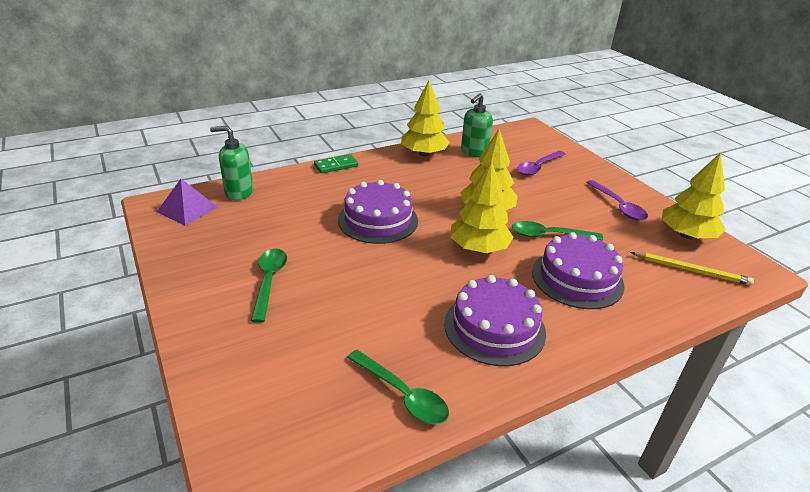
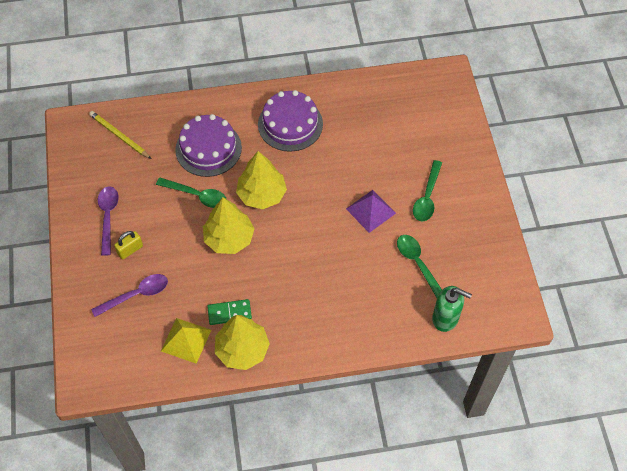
camera: 160 degrees left, 25 degrees up
(187, 209) = (491, 301): purple pyramid -> purple pyramid (371, 210)
(336, 165) = (344, 347): green domino -> green domino (229, 313)
(378, 220) = (329, 247): purple cake -> none
(403, 394) = (363, 96): green spoon -> green spoon (417, 264)
(474, 152) = (186, 340): green soap dispenser -> yellow pyramid
(572, 189) = (130, 250): none -> yellow padlock
(686, 235) = (85, 169): yellow tree -> none

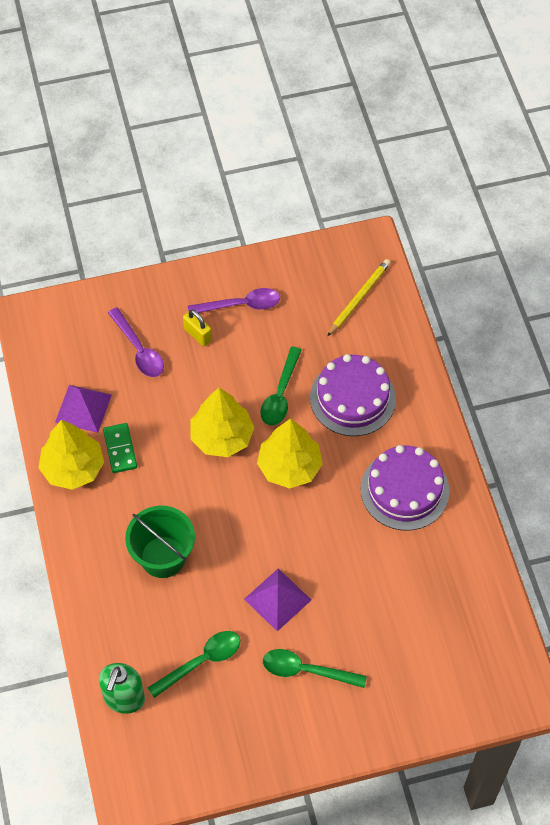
camera: 85 degrees right, 0 degrees up
(186, 340) = (83, 408): yellow pyramid -> purple pyramid
(329, 286) = (163, 557): none -> green bucket

